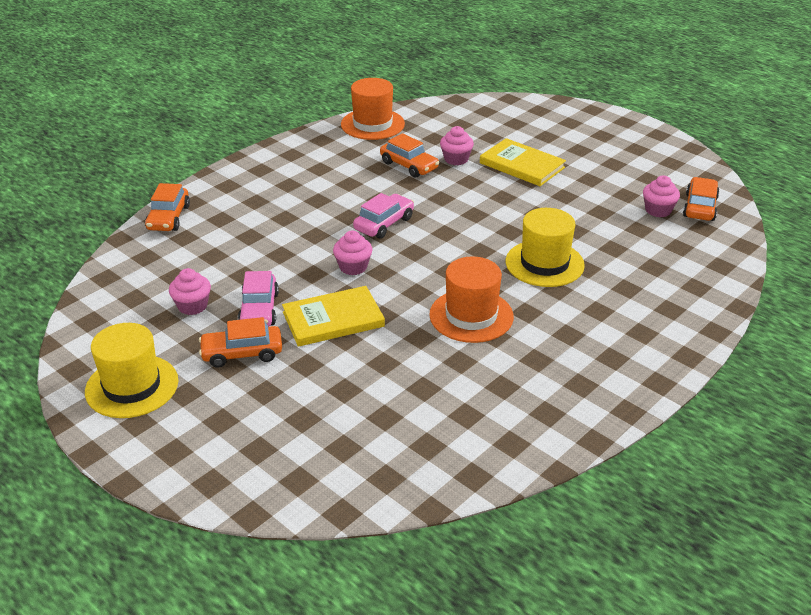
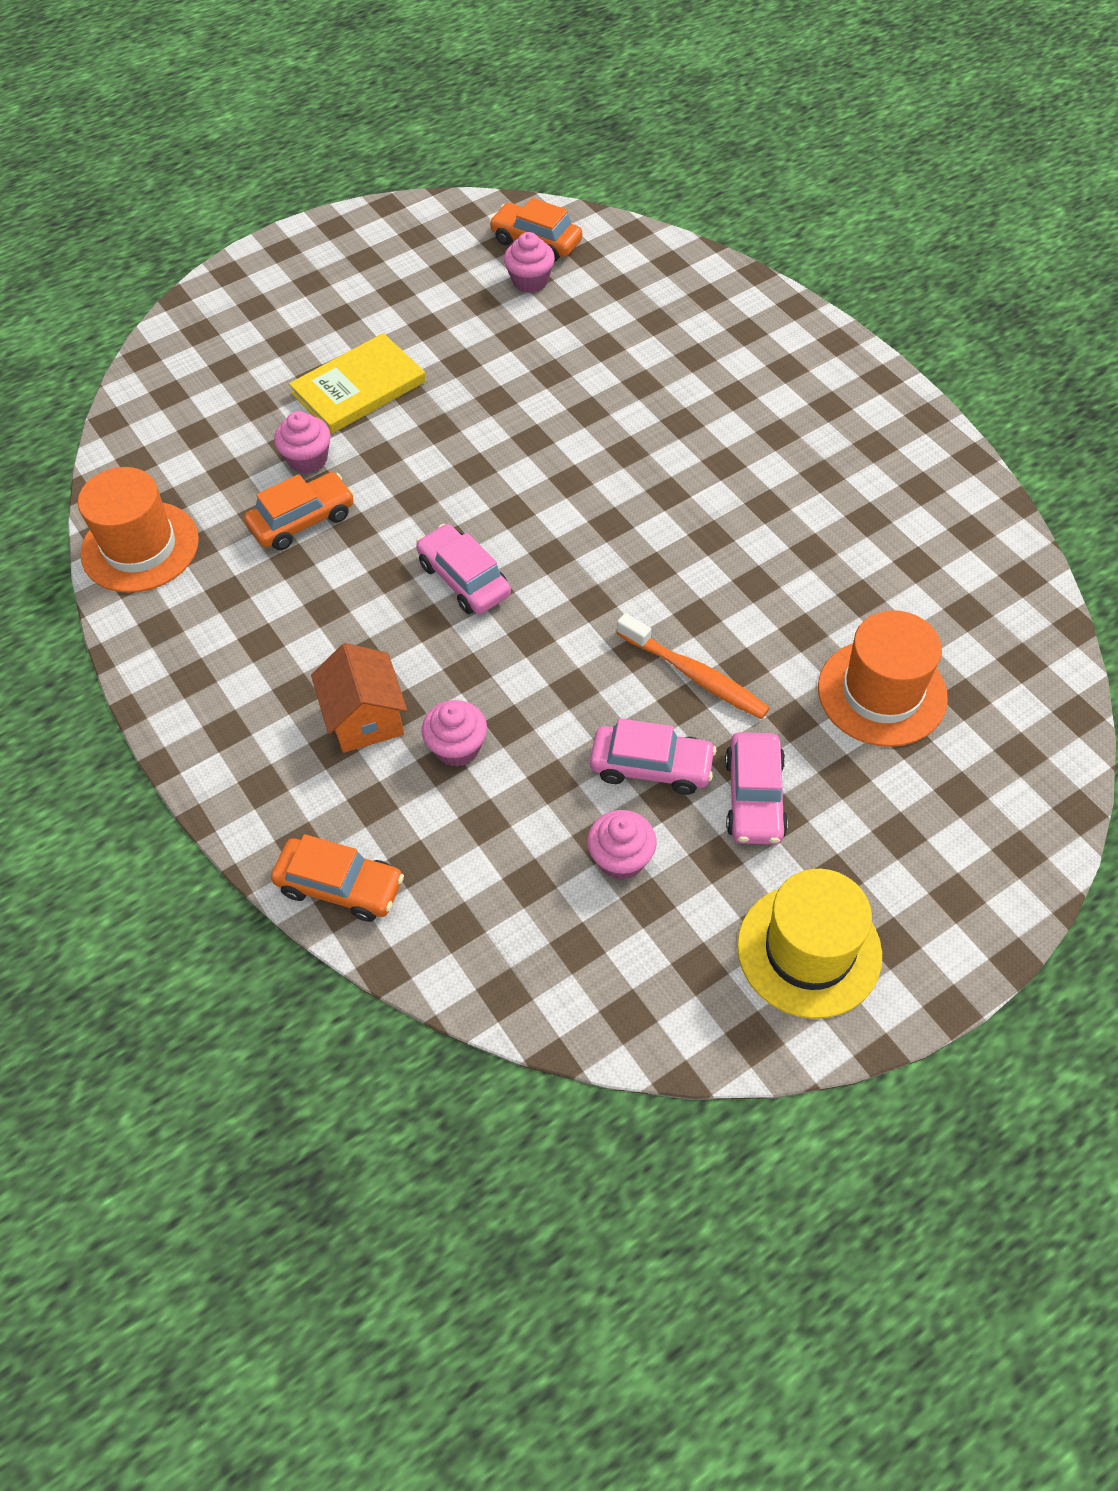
camera: 75 degrees left, 20 degrees up
(242, 353) = (754, 797): orange car -> pink car
(275, 208) = (365, 718): none -> orange house
(333, 319) = (695, 675): yellow book -> orange toothbrush
(353, 267) = (570, 634): pink cupcake -> pink cupcake (457, 747)
(471, 316) = (720, 520): orange hat -> orange hat (882, 693)
(544, 263) = (621, 421): yellow hat -> none

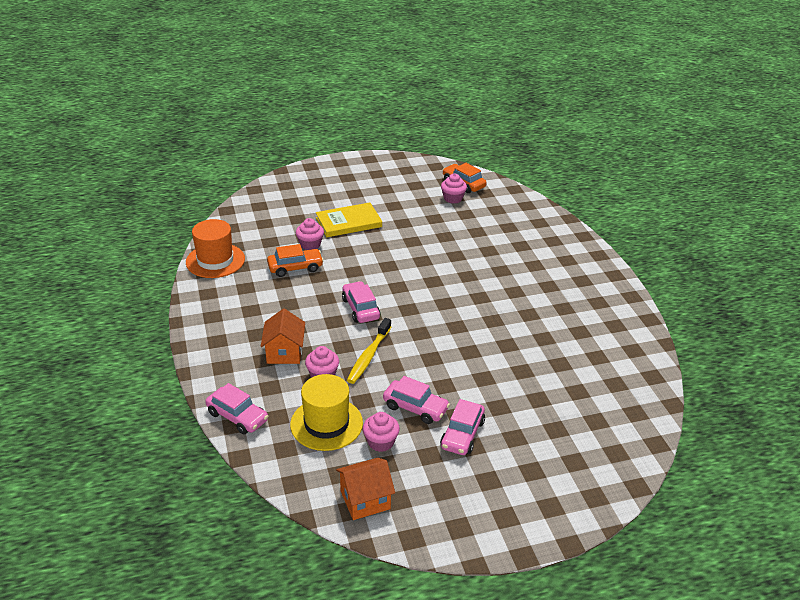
camera: 15 degrees right, 20 degrees down
(340, 886) = (237, 416): orange car -> pink car
(522, 681) = (368, 356): none -> yellow toothbrush
(644, 987) = (365, 500): none -> orange house
(695, 675) = (457, 375): orange toothbrush -> none
(809, 950) = (459, 508): yellow hat -> yellow hat (326, 424)
(882, 693) = (552, 407): orange hat -> none

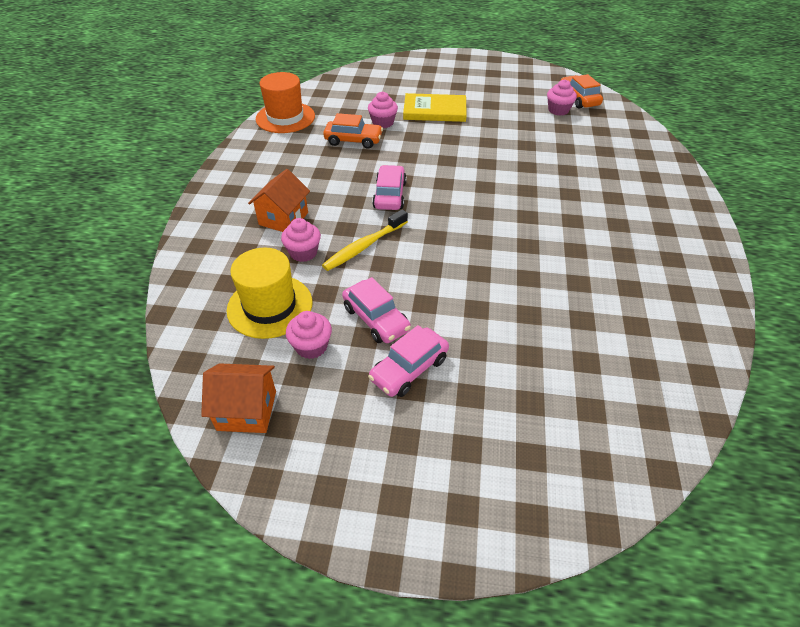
camera: 25 degrees right, 10 degrees up
(237, 416) = (191, 270): pink car -> none

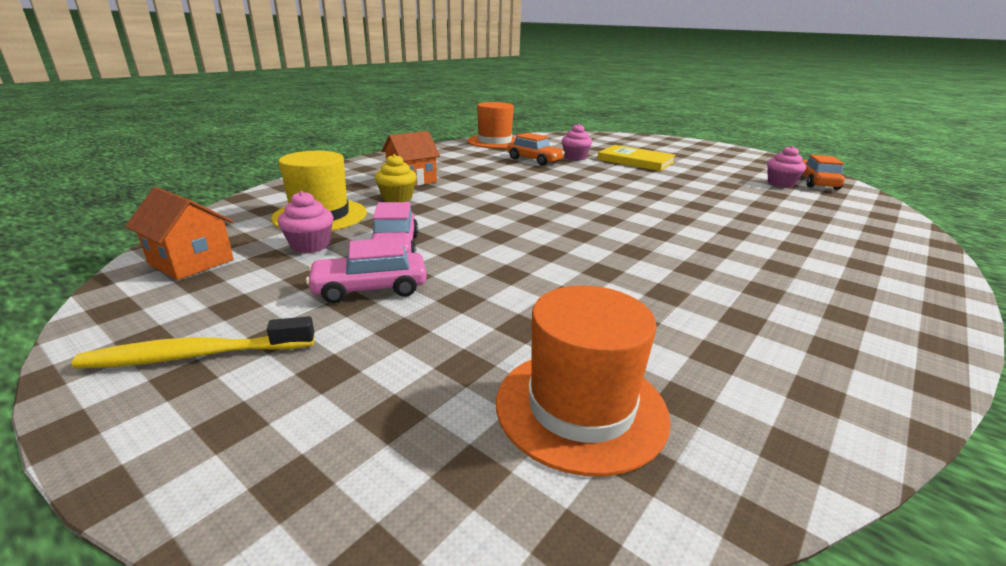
camera: 30 degrees right, 20 degrees down
(303, 252) = (397, 198): pink cupcake -> yellow cupcake
(364, 246) = (454, 208): yellow toothbrush -> yellow toothbrush (195, 355)
(389, 195) = (524, 189): pink car -> none
(607, 398) = (581, 407): none -> orange hat

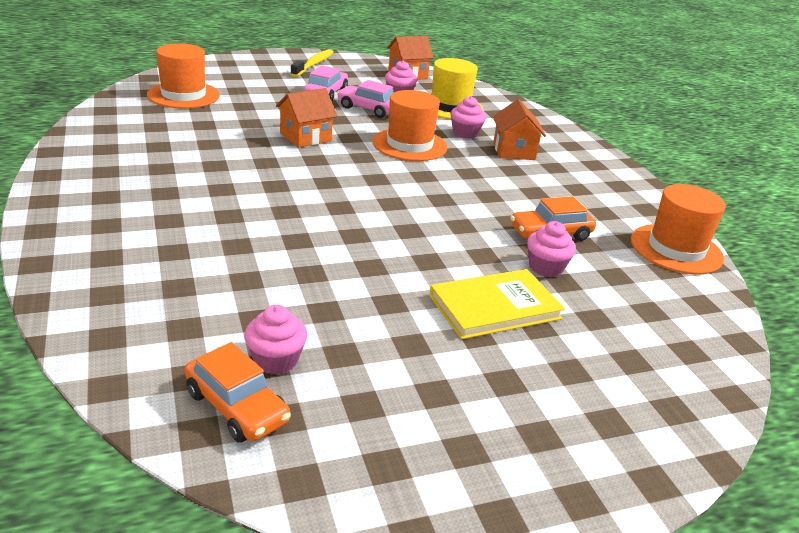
camera: 120 degrees right, 5 degrees up
(397, 198) = (465, 133): yellow cupcake -> pink cupcake
(468, 210) = (409, 145): none -> orange hat
(541, 253) = (305, 137): none -> orange house

